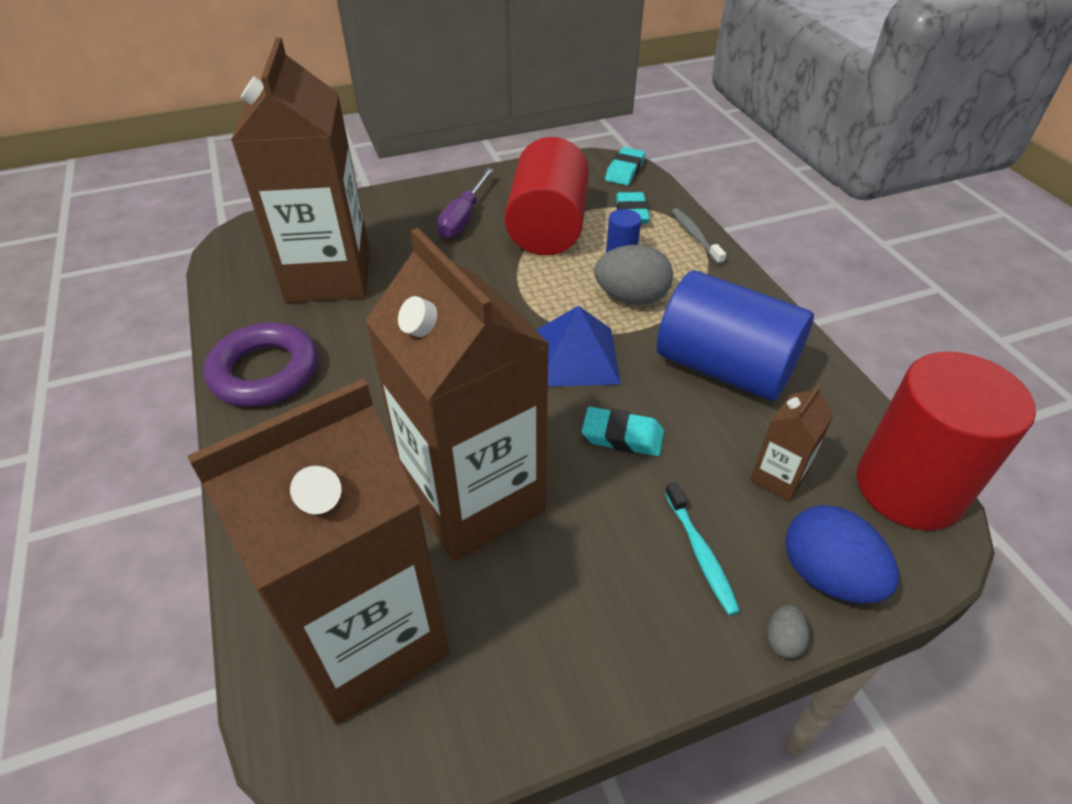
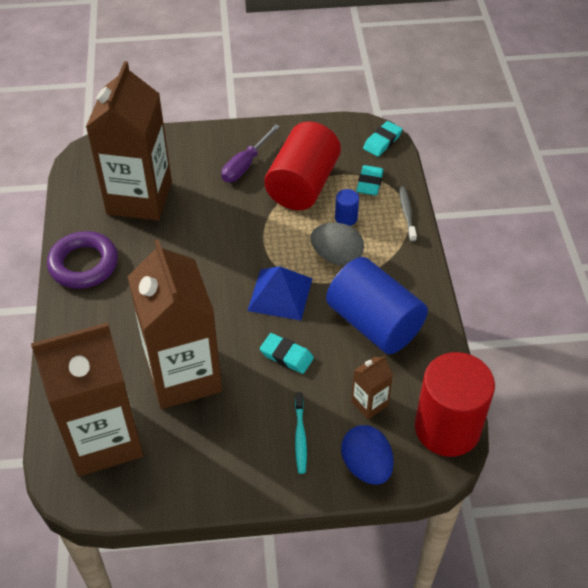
camera: 15 degrees right, 5 degrees up
(783, 640) = (322, 493): grey egg -> none

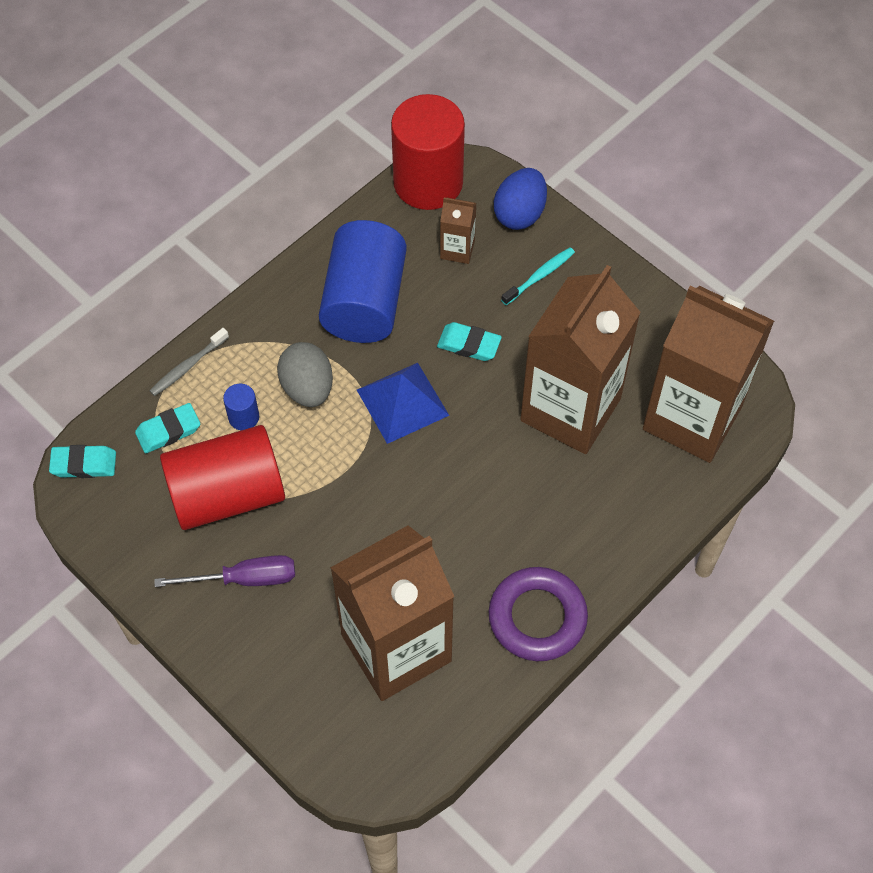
camera: 130 degrees left, 10 degrees up
(286, 356) = (469, 344): turquoise eraser -> turquoise eraser turned 60 degrees counterclockwise

